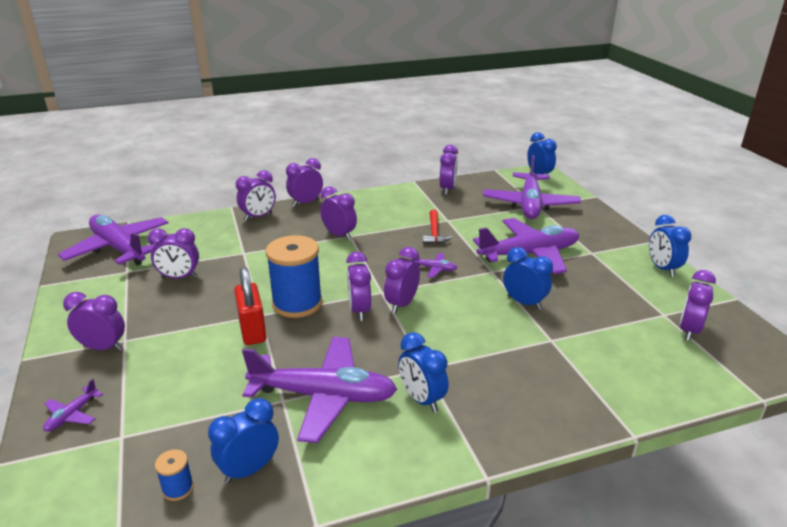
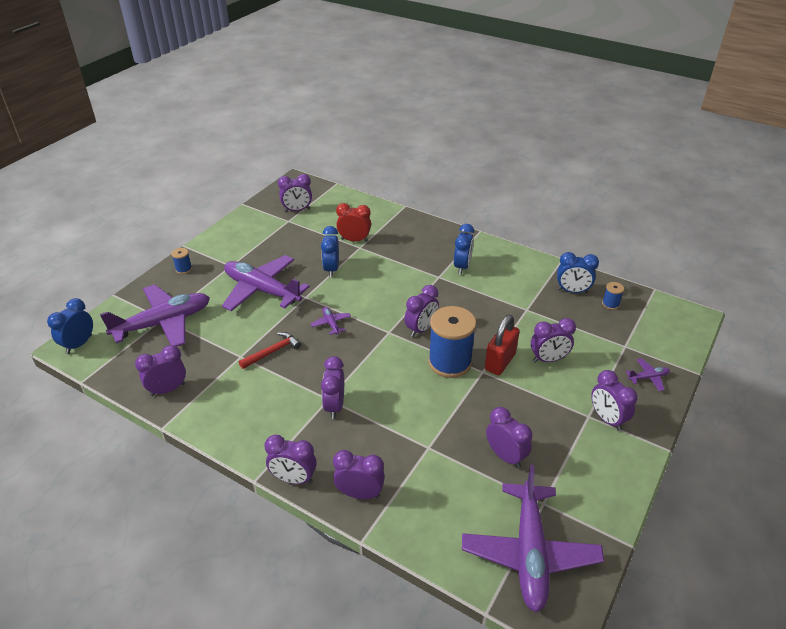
camera: 130 degrees left, 10 degrees up
(323, 396) = (504, 297): purple plane -> none
(401, 304) = (392, 315): purple clock -> purple clock (548, 359)
(572, 343) = (354, 240): none -> red clock
(608, 230) = (184, 269): none -> blue spool
(662, 269) = (228, 233): blue clock -> none

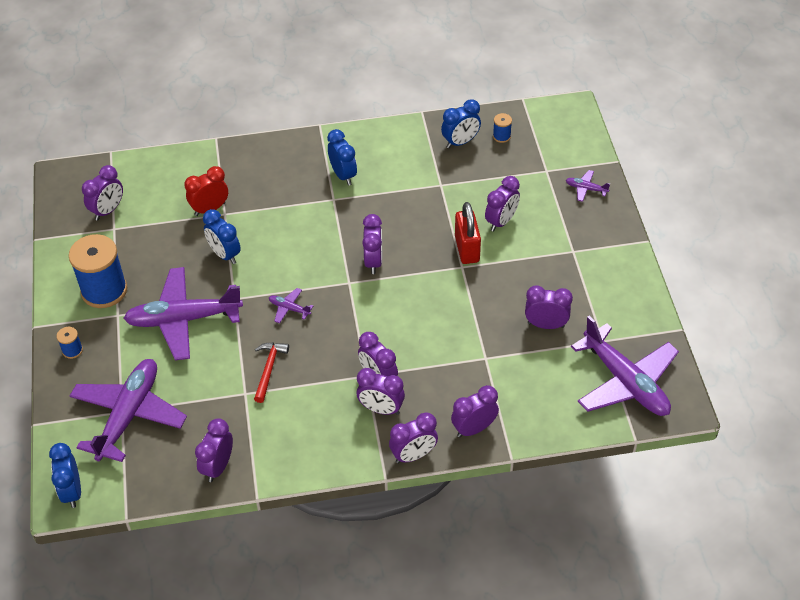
camera: 40 degrees left, 10 degrees up
(450, 362) = (428, 276): blue spool -> blue spool (104, 290)
(607, 419) = (587, 245): purple clock -> purple clock (381, 409)
(648, 377) = (586, 189): purple plane -> purple plane turned 105 degrees counterclockwise

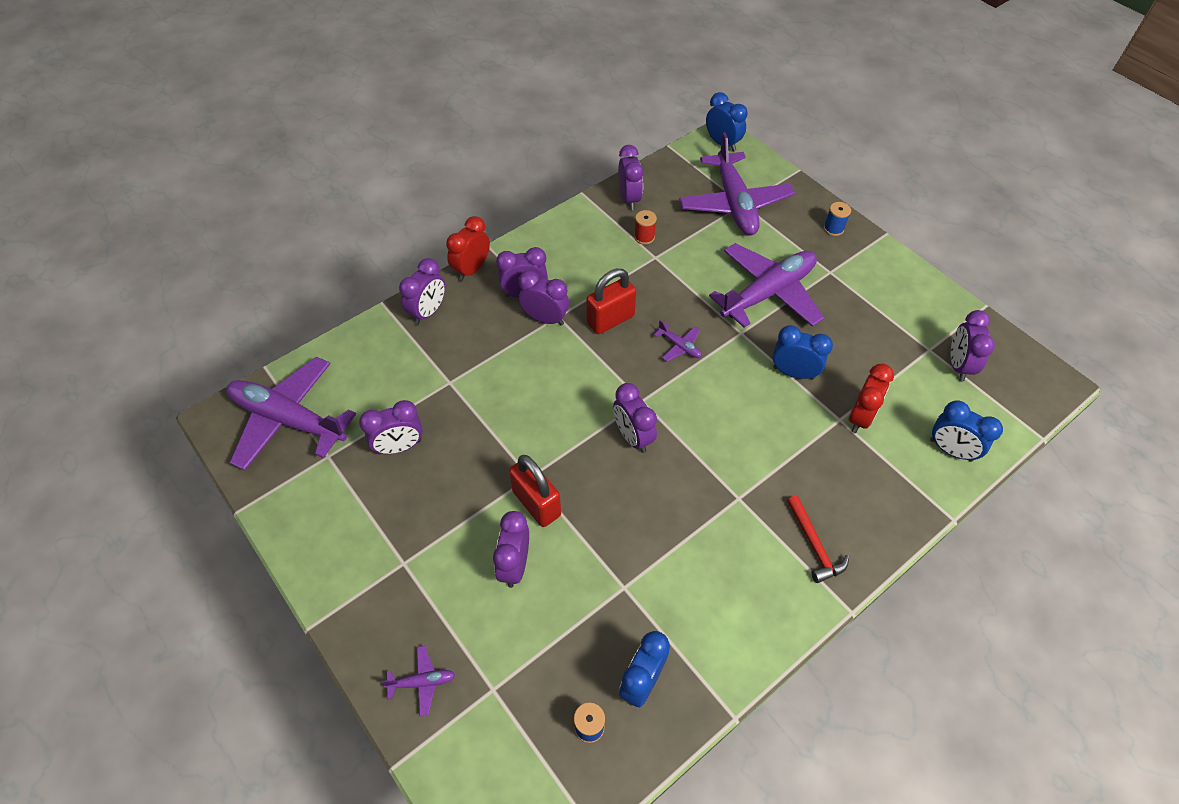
camera: 150 degrees right, 5 degrees up
(104, 290) = (866, 287): blue spool -> none
(238, 417) = (644, 237): none -> red spool
(269, 369) = (651, 284): red hammer -> red hammer (814, 545)
(289, 308) = (679, 346): purple plane -> purple plane turned 45 degrees clockwise
(326, 353) = (610, 320): none -> red padlock
(343, 175) = (754, 540): blue clock -> blue clock (950, 450)
(413, 455) = (471, 269): purple clock -> red clock

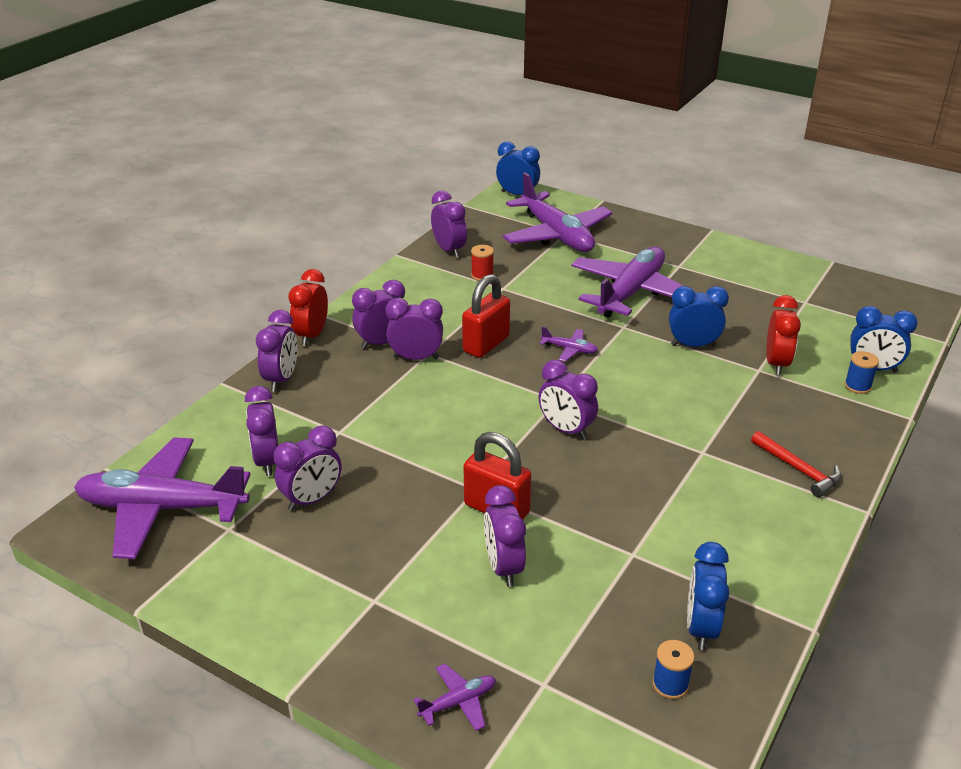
camera: 20 degrees left, 20 degrees down
(833, 228) = (661, 235): blue spool -> blue spool (857, 386)
(958, 365) = (838, 307): purple clock -> purple clock (267, 461)

